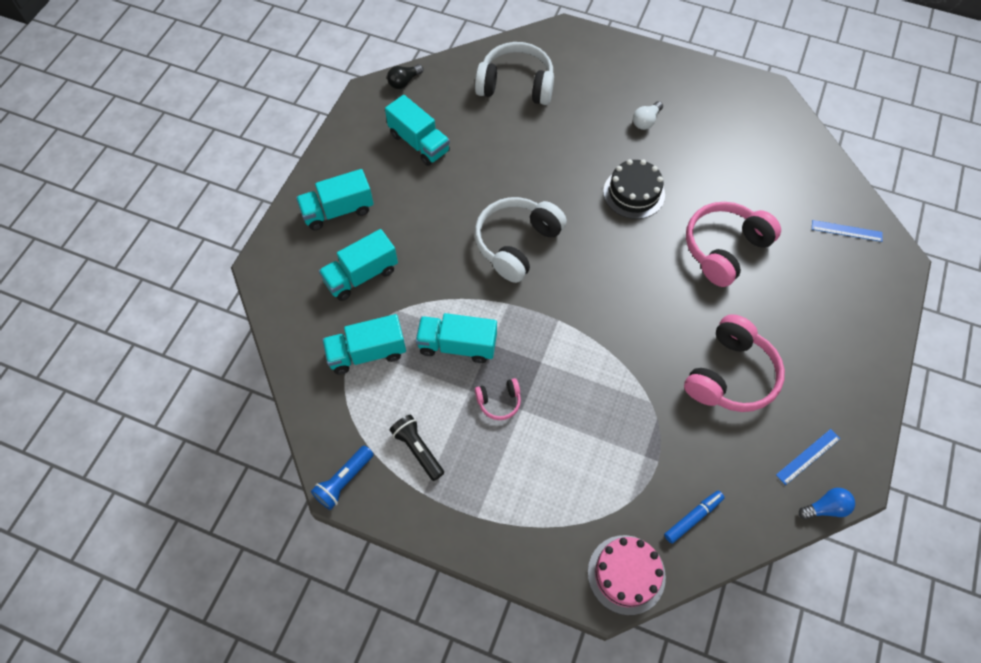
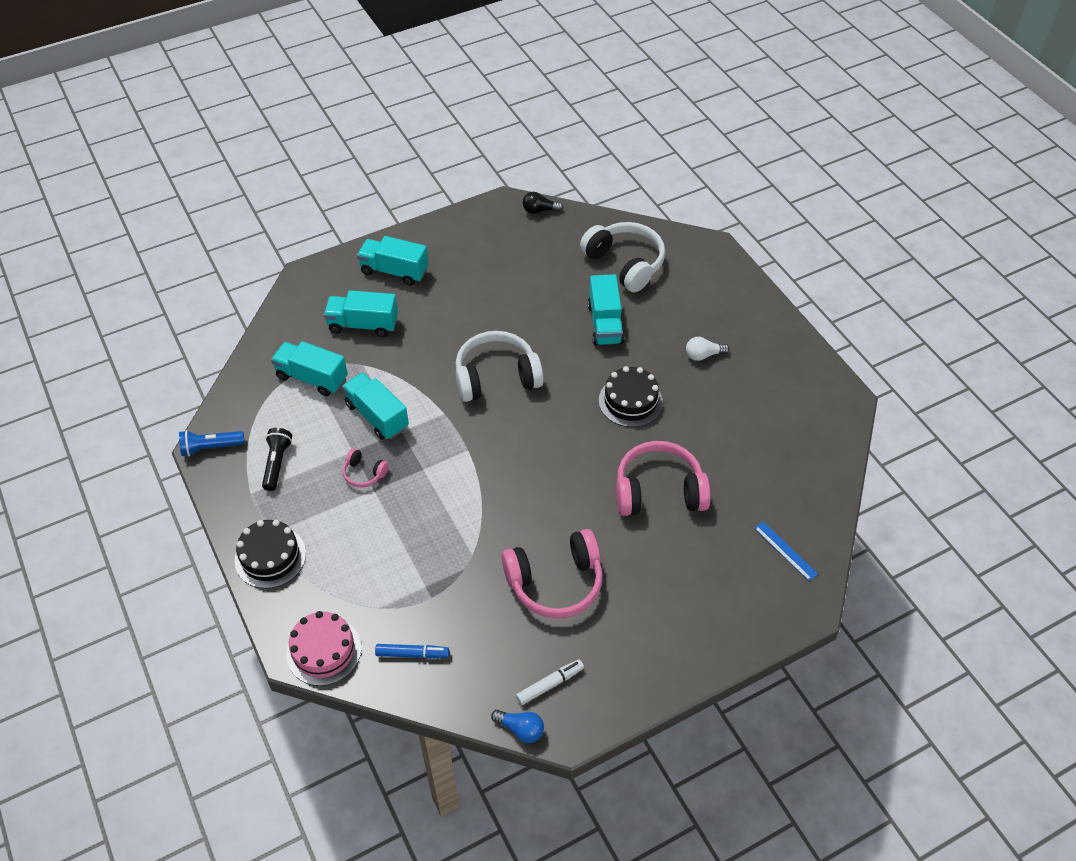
camera: 40 degrees right, 10 degrees down
(419, 143) = (503, 260): turquoise truck -> turquoise truck (605, 323)
(500, 534) = (270, 557): none -> black cake
(808, 456) = (550, 684): blue ruler -> white marker

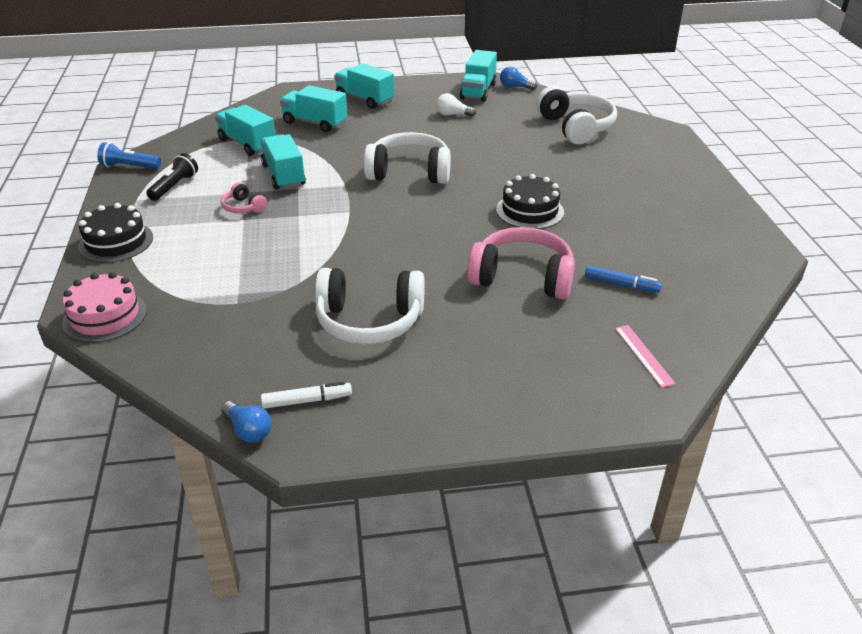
camera: 20 degrees right, 15 degrees down
(412, 654) = (185, 339): blue marker -> blue marker (621, 284)
(539, 210) = (515, 87): black light bulb -> blue light bulb
(555, 582) = (369, 321): pink headphones -> white headphones
(605, 323) = (534, 158): turquoise truck -> turquoise truck (478, 91)
(703, 355) = (623, 195): white light bulb -> white light bulb (453, 114)
(785, 551) = (643, 355): blue ruler -> pink ruler

